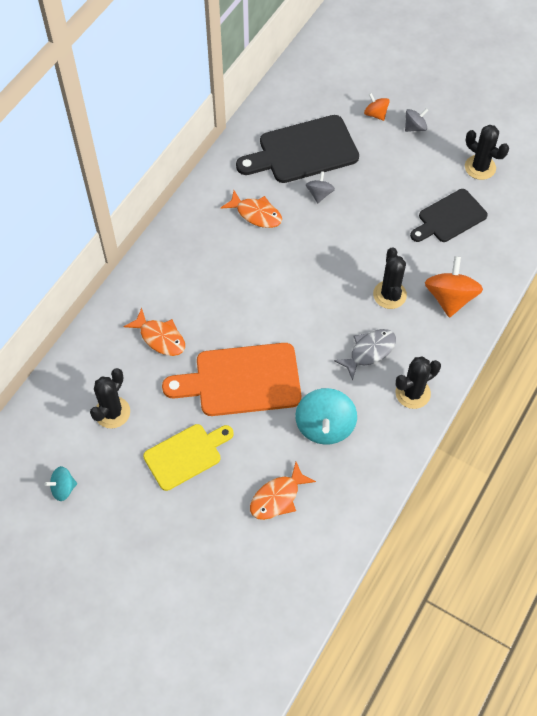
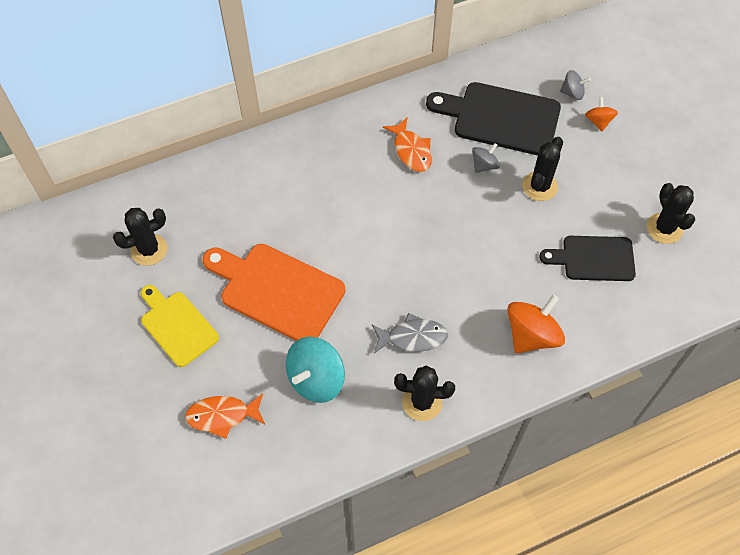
camera: 35 degrees right, 0 degrees up
(63, 488) = (59, 288): turquoise spinning top -> none
(160, 338) = (240, 210): orange fish -> none
(186, 455) = (177, 326): yellow cutting board -> yellow cutting board turned 135 degrees counterclockwise
(389, 295) = (475, 296): black cactus -> black cactus (539, 186)
(415, 127) = (628, 154): grey spinning top -> grey spinning top (572, 93)

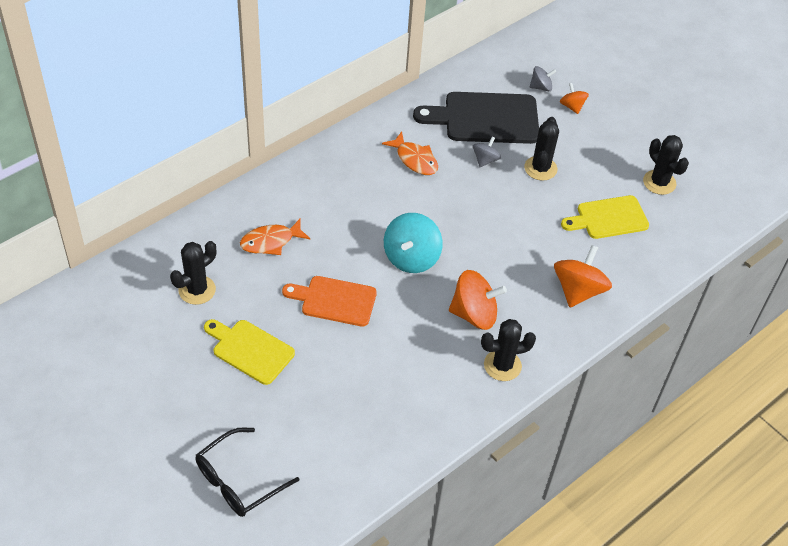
camera: 20 degrees left, 10 degrees down
(118, 464) = (238, 481): none -> black glasses
(222, 416) = (323, 417): orange fish -> orange fish (271, 242)
(277, 290) = (335, 300): orange cutting board -> orange cutting board, size x0.65
(316, 379) = (399, 367): turquoise spinning top -> turquoise spinning top (411, 257)
(412, 337) = (474, 314): grey fish -> orange spinning top
(593, 258) = (608, 218): black cutting board -> yellow cutting board

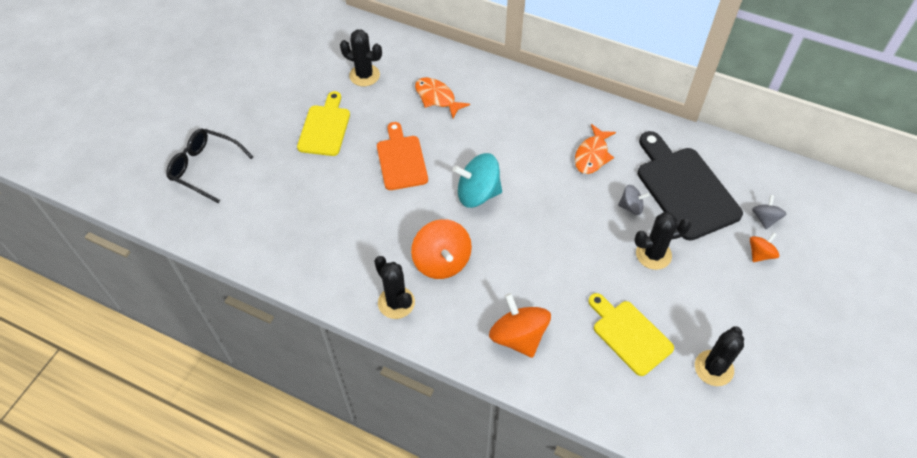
camera: 70 degrees right, 5 degrees up
(541, 87) = (765, 219): grey spinning top -> grey spinning top turned 135 degrees counterclockwise
(578, 290) = (518, 336): orange spinning top -> orange spinning top turned 120 degrees counterclockwise

